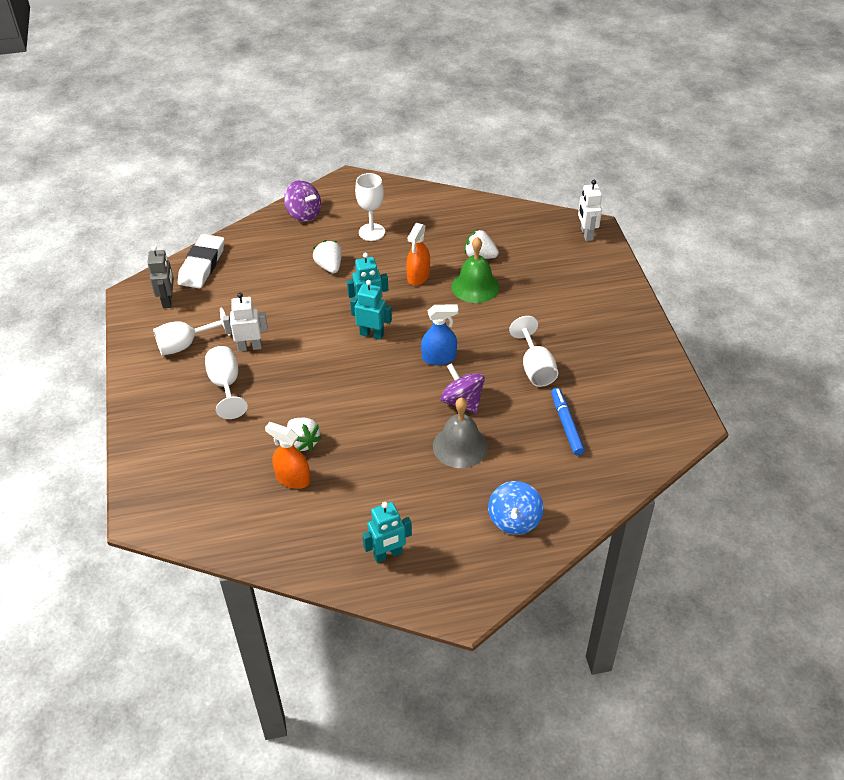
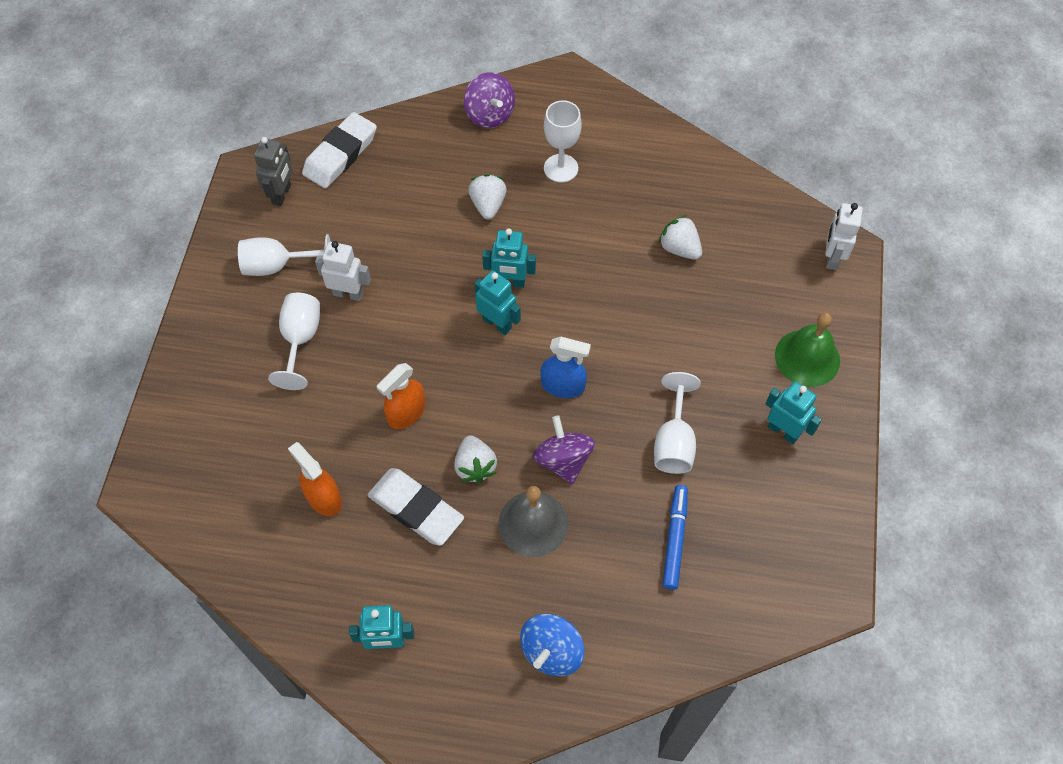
camera: 20 degrees right, 15 degrees up
(303, 442) = (354, 451): white strawberry -> white strawberry (475, 466)
(368, 464) = (416, 509): none -> white eraser
(418, 276) = (589, 255): orange spray bottle -> orange spray bottle (406, 413)
(475, 286) = (653, 293): green bell -> green bell (807, 357)
(607, 340) = (783, 431): none -> turquoise robot

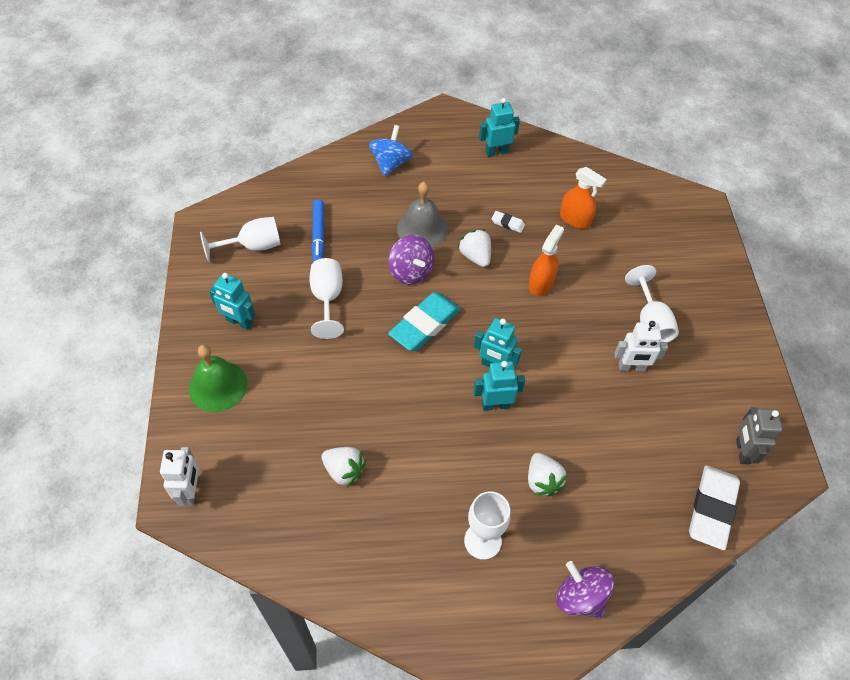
camera: 165 degrees right, 5 degrees down
(277, 266) = (705, 380): white goblet -> white goblet (253, 246)
(416, 509) = (507, 223): white eraser -> white eraser, size x0.45
(563, 386) = (424, 325): blue spray bottle -> turquoise eraser

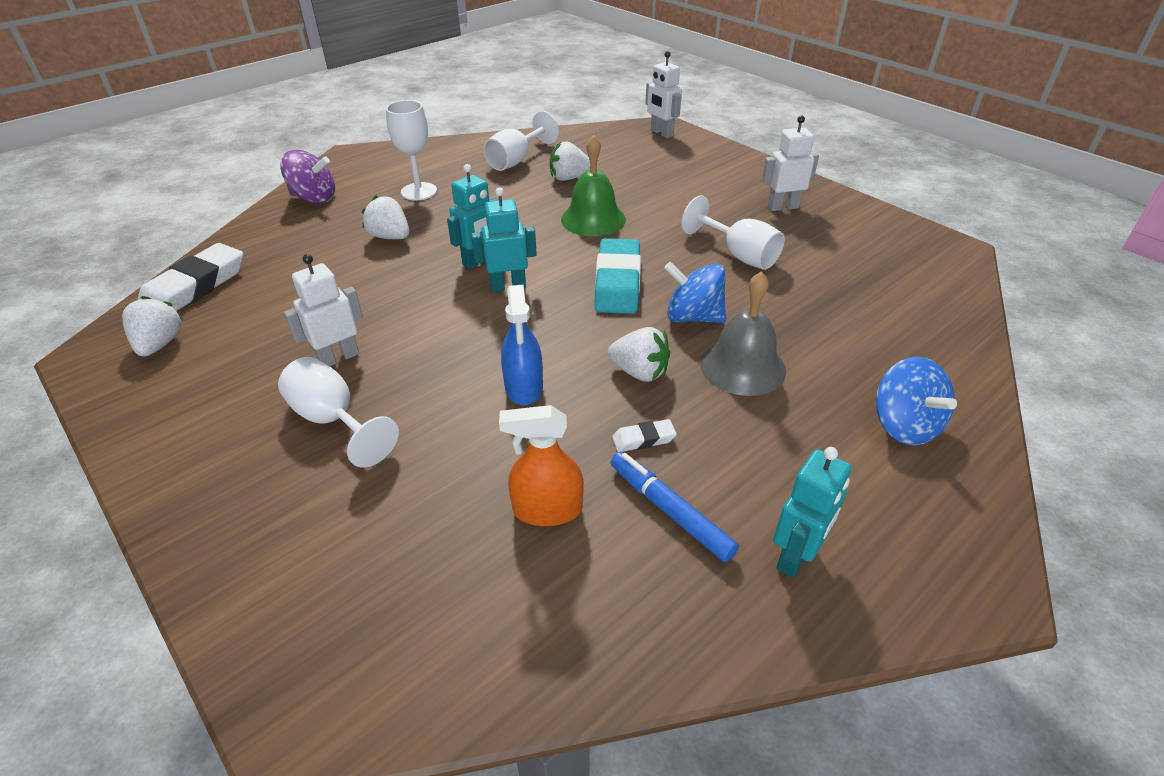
camera: 145 degrees right, 15 degrees down
(218, 386) = (730, 173): green bell -> green bell (593, 219)
(239, 322) = (782, 207): turquoise robot -> white robot
(253, 246) = (875, 256): white goblet -> white goblet (516, 160)
(318, 236) = (836, 296): blue marker -> blue marker (670, 511)
(411, 271) = (693, 317): purple spinning top -> blue spinning top
(541, 283) = (524, 387): orange spray bottle -> blue spray bottle
(712, 509) = (195, 287): white eraser -> white eraser turned 45 degrees clockwise
(742, 451) = (160, 344): grey robot -> white strawberry

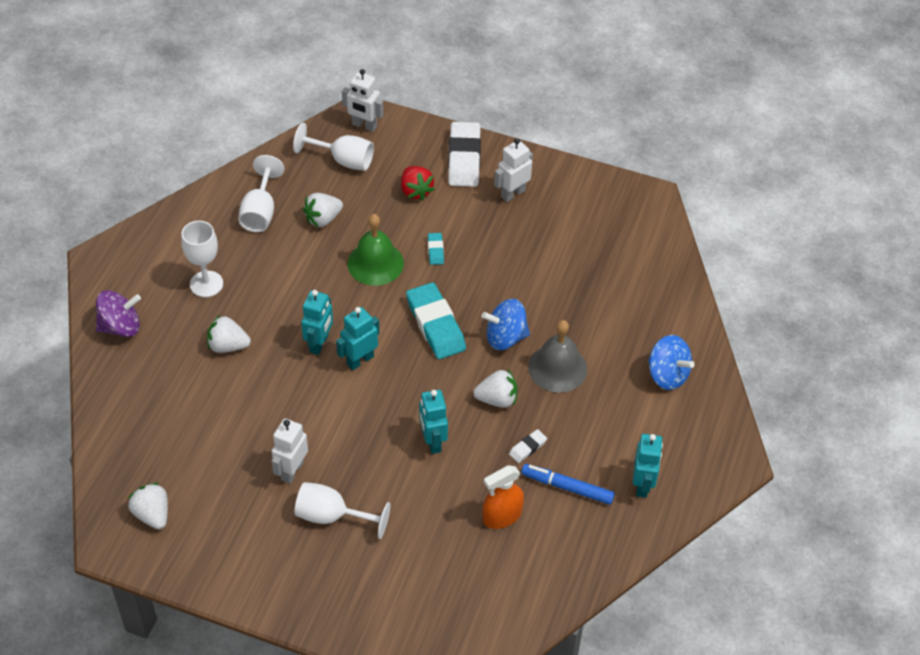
camera: 30 degrees left, 10 degrees up
(195, 287) = (121, 457): white eraser -> white eraser (464, 158)
(524, 387) = (432, 442): blue spray bottle -> turquoise robot
(665, 226) = (435, 250): none -> turquoise eraser
(678, 182) = (416, 191): none -> red strawberry
(739, 255) = (506, 262): white goblet -> white goblet (343, 160)

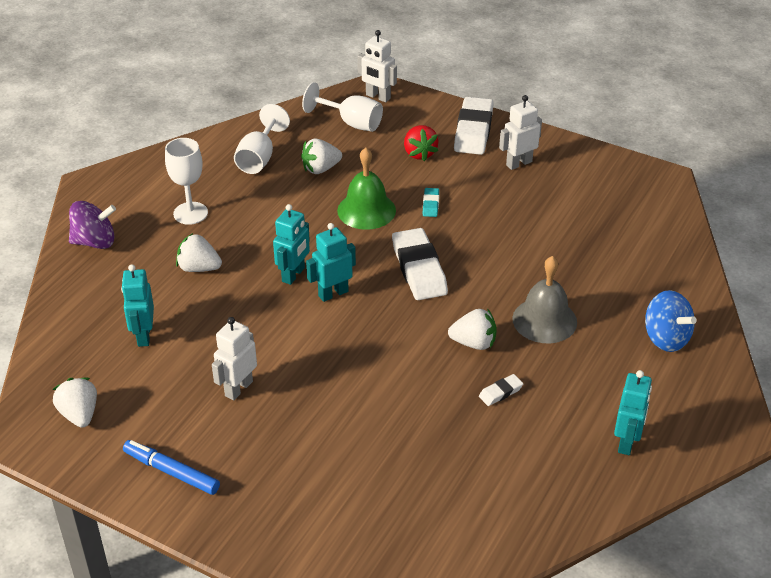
camera: 10 degrees right, 10 degrees down
(332, 516) = (272, 437): white goblet -> none
(432, 442) = (396, 376): turquoise robot -> turquoise robot (143, 336)
(435, 325) = (419, 269): turquoise eraser -> white eraser
(502, 516) = (461, 456): orange spray bottle -> none
(505, 337) = (492, 287): blue spinning top -> none
(567, 487) = (540, 435): blue marker -> blue marker (171, 472)

